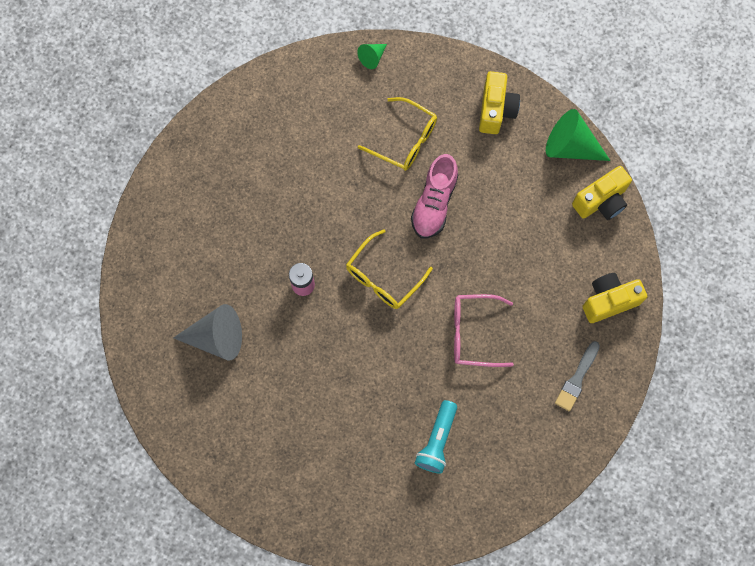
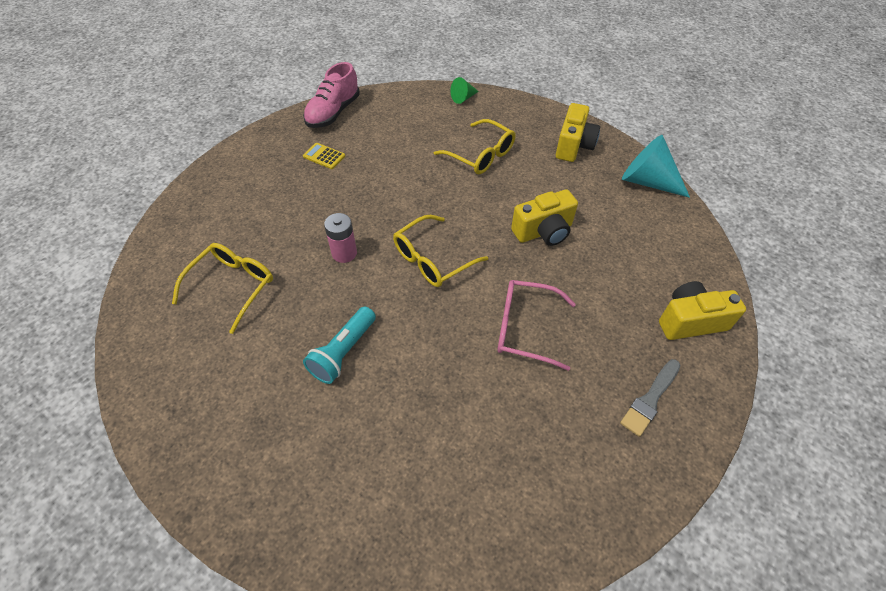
camera: 10 degrees right, 20 degrees down
(216, 337) = (232, 286): grey cone -> yellow glasses
(249, 170) = (324, 156): none -> yellow calculator
(434, 203) = (500, 206): pink shoe -> pink shoe (333, 113)
(437, 440) = (459, 442): turquoise flashlight -> turquoise flashlight (343, 352)
(570, 147) = (647, 181): green cone -> turquoise cone
(601, 201) = (680, 229): yellow camera -> yellow camera (543, 231)

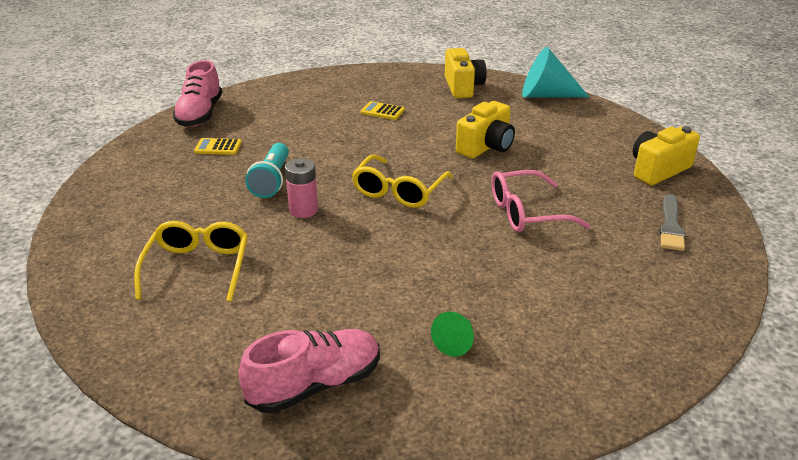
camera: 25 degrees left, 20 degrees down
(238, 447) = (315, 385): none -> pink shoe
(343, 352) = (366, 280): turquoise flashlight -> turquoise flashlight (272, 180)
(463, 98) = (330, 77): green cone -> green cone (456, 342)
(481, 155) = (382, 111): yellow glasses -> yellow calculator

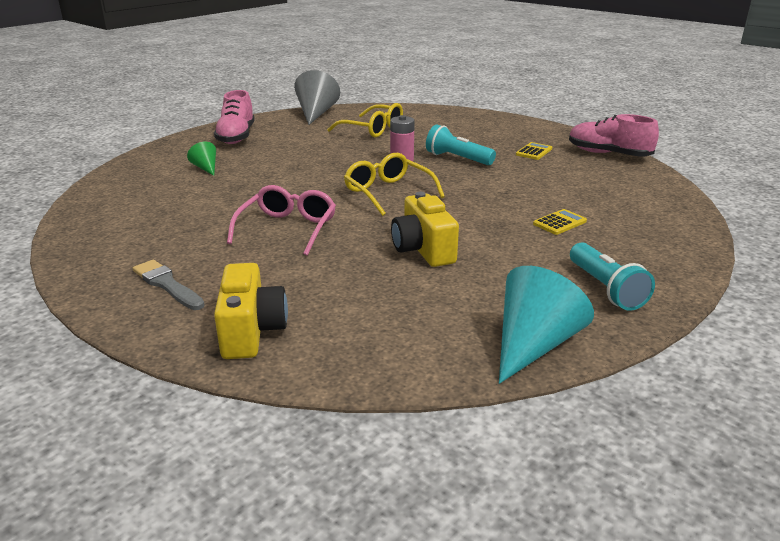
camera: 120 degrees right, 5 degrees down
(138, 355) = (316, 114): none -> grey cone
(463, 87) = (605, 289): yellow camera -> turquoise flashlight

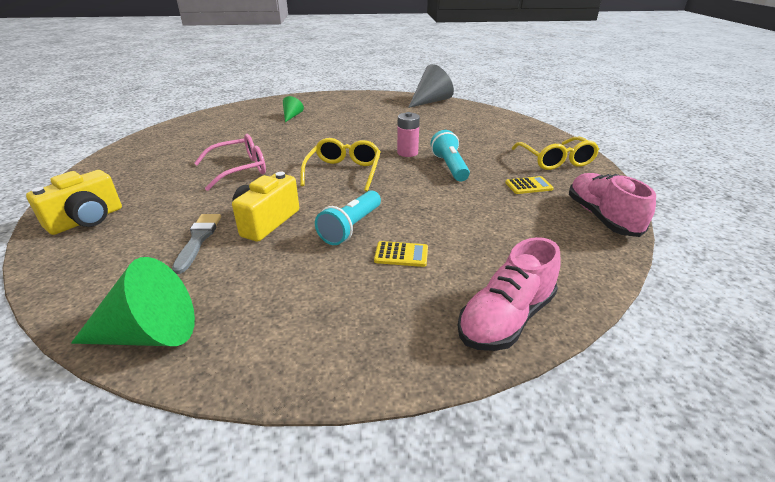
camera: 45 degrees right, 5 degrees up
(167, 284) = (127, 174): grey brush -> grey brush (198, 239)
(236, 137) = (350, 102): pink shoe -> pink shoe (506, 318)
(373, 129) = (441, 124): yellow glasses -> yellow glasses (556, 161)
(533, 345) = (149, 334): turquoise cone -> green cone
(605, 289) = (295, 331): turquoise flashlight -> turquoise flashlight (351, 227)

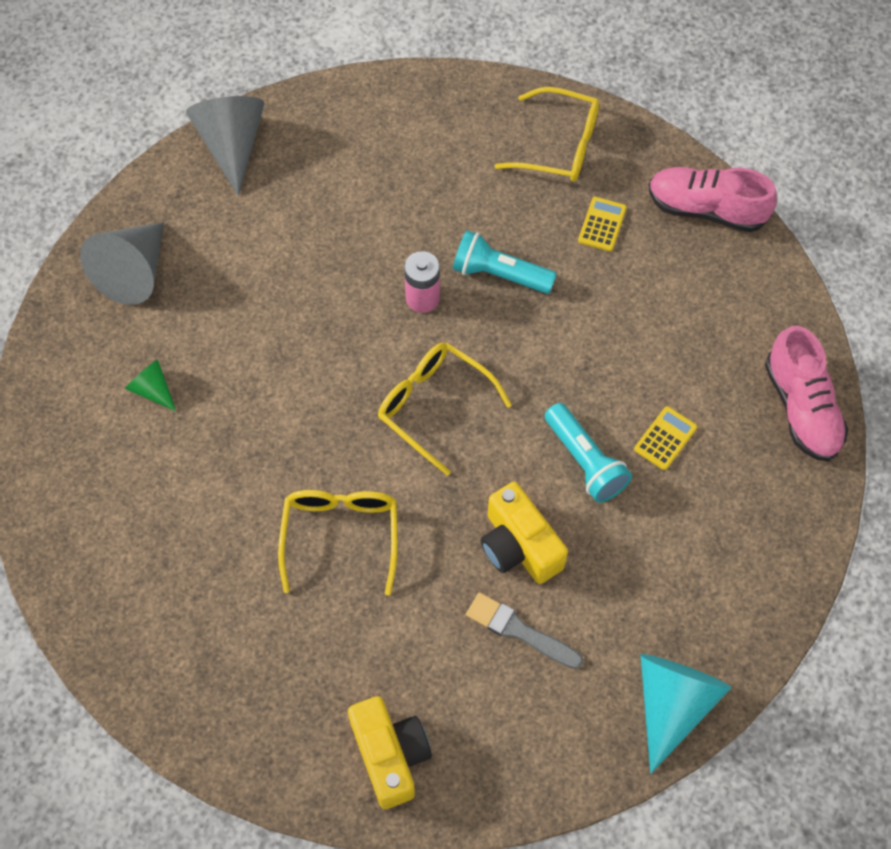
camera: 60 degrees left, 30 degrees up
(149, 334) = (672, 704): green cone -> turquoise cone
(240, 169) = (341, 535): pink glasses -> yellow glasses
(346, 101) = (134, 272): none -> grey cone

